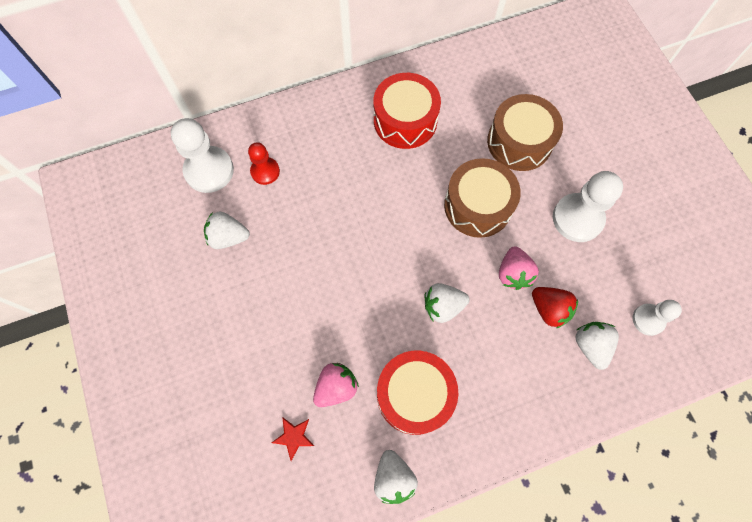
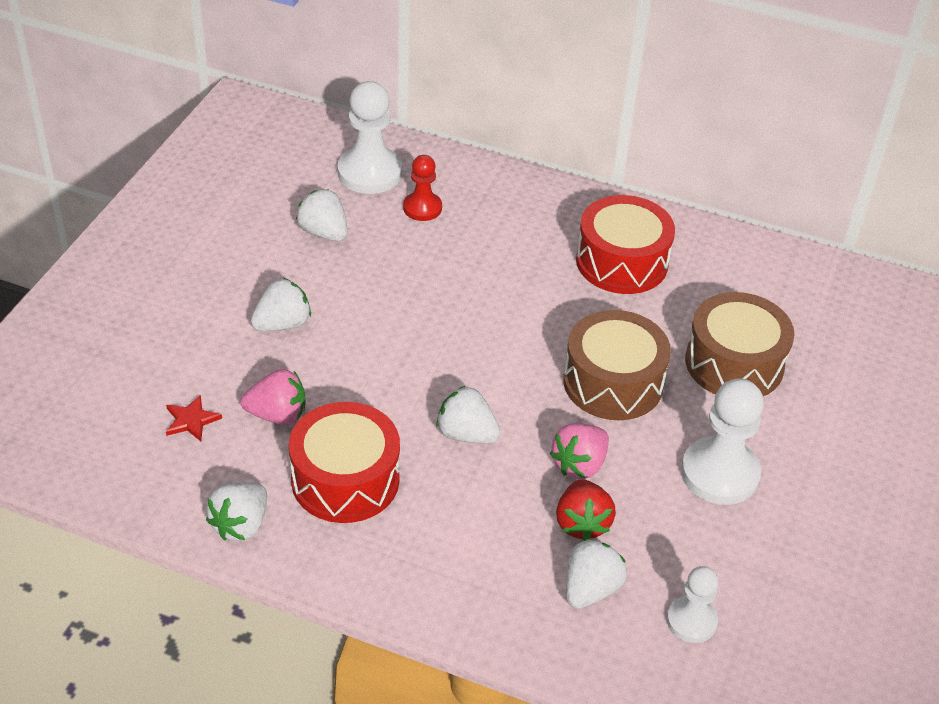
camera: 40 degrees right, 25 degrees down
(273, 323) = (282, 324): none -> white strawberry

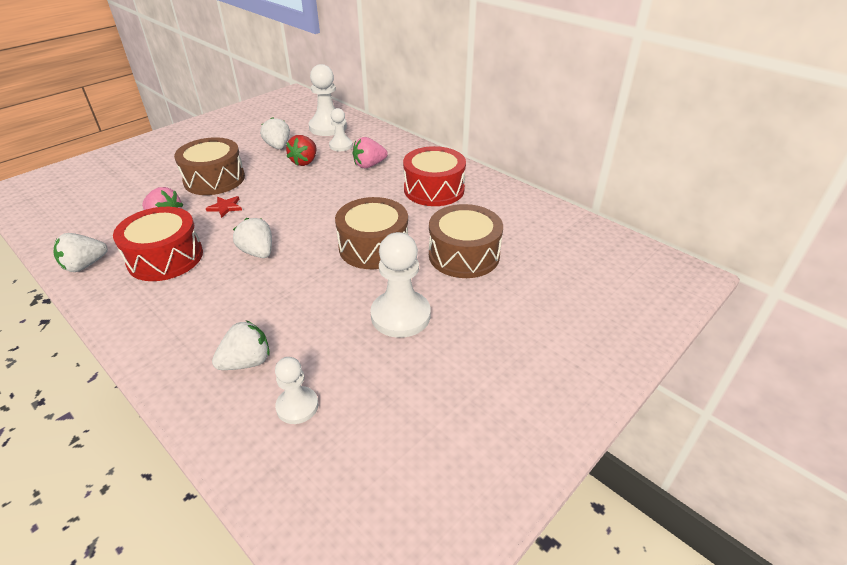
camera: 25 degrees right, 5 degrees down
(191, 420) = (120, 210): red star -> red star (225, 207)
(282, 324) = (214, 179): white strawberry -> brown drum
(422, 208) = (341, 145): red pawn -> white pawn
(579, 464) = (311, 286): pink strawberry -> pink strawberry (369, 165)
(582, 523) = (280, 320): red strawberry -> red strawberry (304, 162)

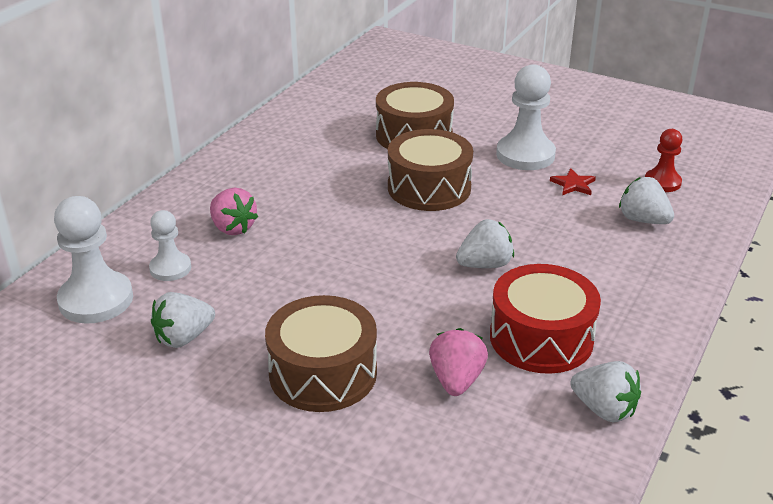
camera: 105 degrees left, 5 degrees down
(225, 207) = (400, 328): red star -> red star (573, 184)
(258, 252) = (485, 264): white strawberry -> white strawberry turned 150 degrees counterclockwise
(297, 406) = (662, 182): white pawn -> red pawn
(304, 162) = (236, 291): red strawberry -> none
(434, 189) = (286, 168): red drum -> none

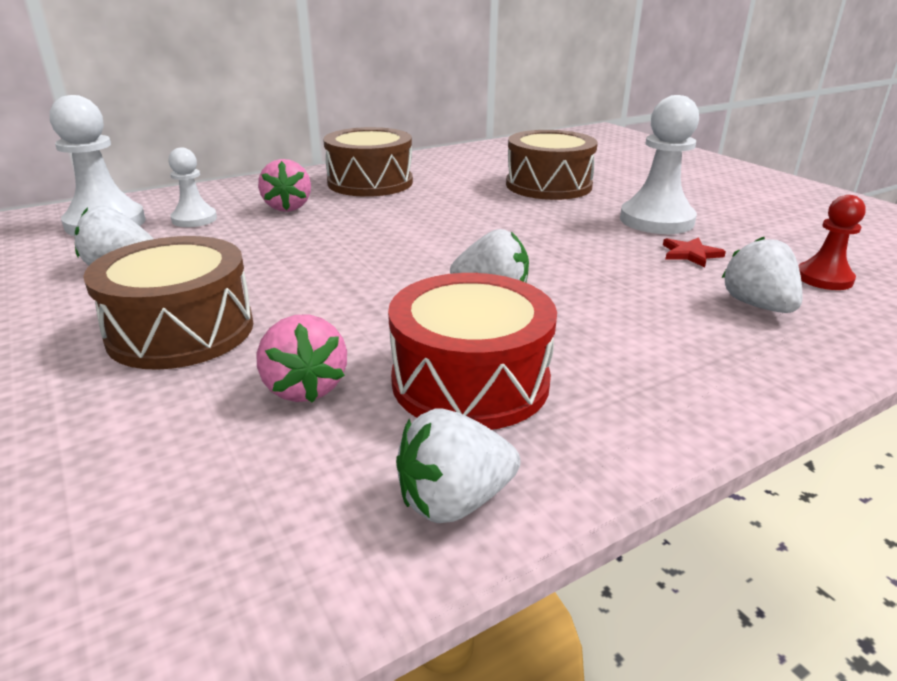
camera: 30 degrees right, 5 degrees down
(429, 188) = (513, 221): brown drum -> brown drum (370, 182)
(456, 380) = (304, 388): pink strawberry -> pink strawberry turned 120 degrees clockwise
(604, 409) = (454, 501): white strawberry -> white strawberry turned 90 degrees clockwise

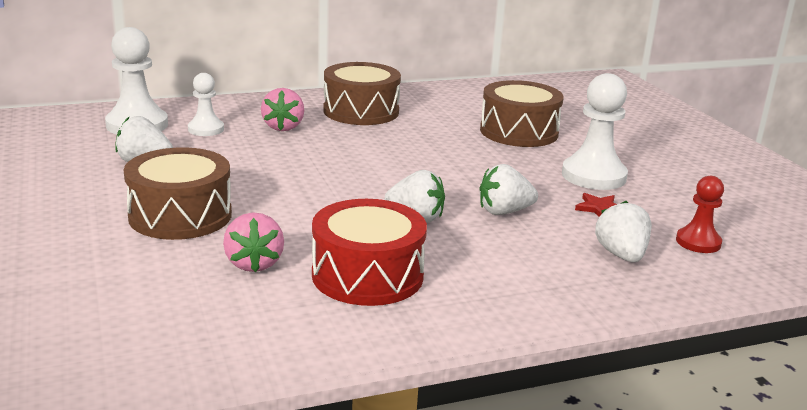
camera: 10 degrees right, 5 degrees down
(454, 501) = (323, 338): white strawberry -> white strawberry (504, 212)

